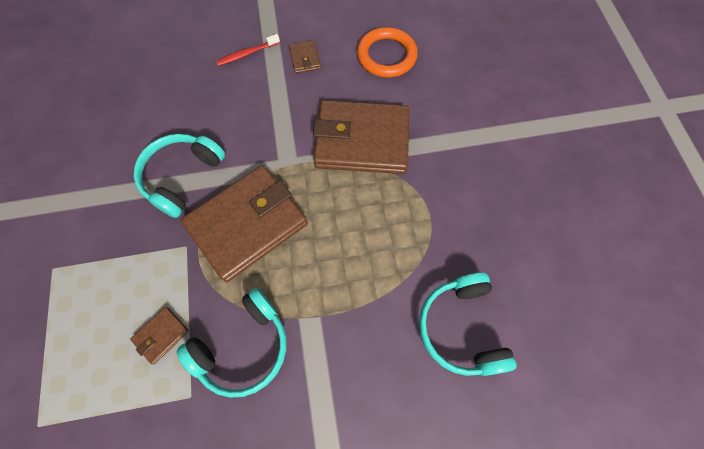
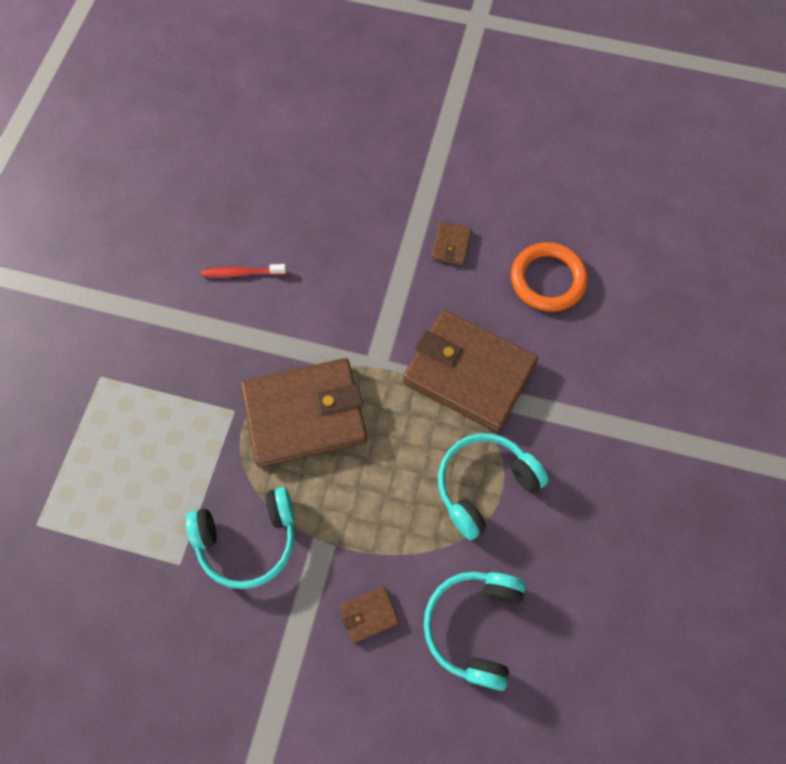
camera: 25 degrees right, 0 degrees up
(161, 335) = (176, 491): brown wallet -> brown wallet (369, 615)
(182, 177) = (260, 333): turquoise headphones -> turquoise headphones (484, 485)
(247, 54) = (388, 213): red toothbrush -> red toothbrush (242, 273)

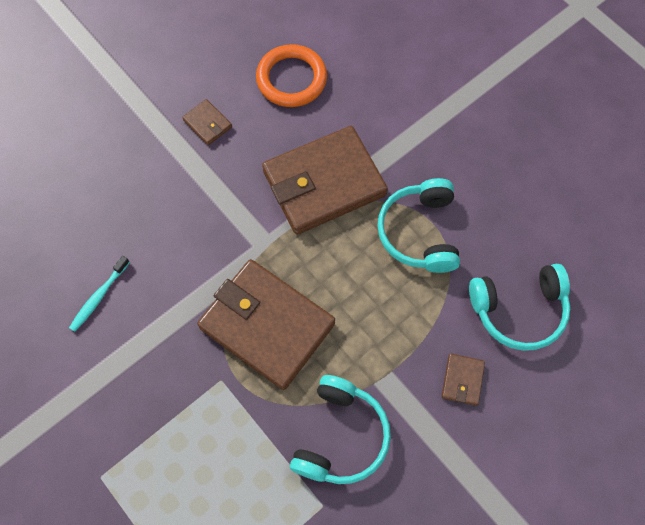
camera: 55 degrees left, 0 degrees up
(242, 273) = (99, 297): red toothbrush -> turquoise toothbrush
(305, 414) = (267, 326): brown wallet -> brown wallet turned 75 degrees counterclockwise
(474, 626) = (519, 310): turquoise headphones -> turquoise headphones turned 60 degrees counterclockwise

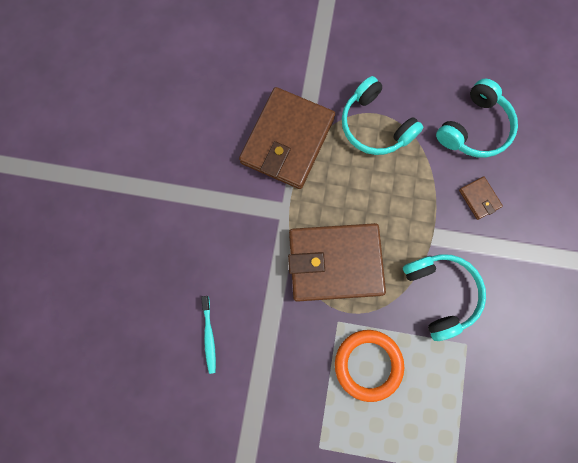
camera: 40 degrees left, 10 degrees up
(207, 124) = (173, 160): brown wallet -> none
(291, 79) = (202, 85): orange ring -> orange ring (368, 364)

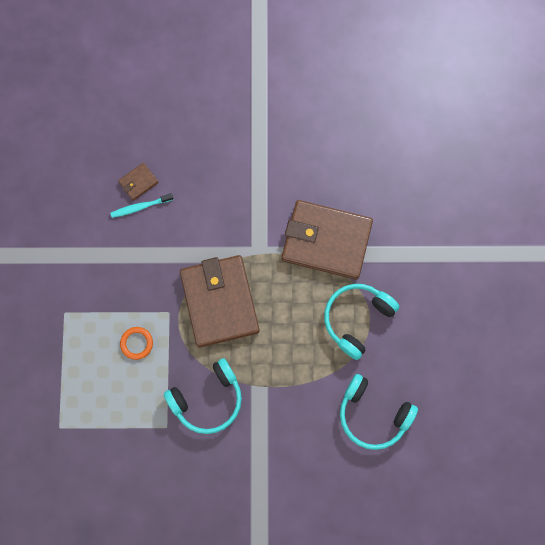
camera: 80 degrees right, 0 degrees up
(368, 364) = (136, 343): orange ring -> orange ring, size x0.55
(479, 198) = (302, 426): brown wallet -> brown wallet (138, 182)

